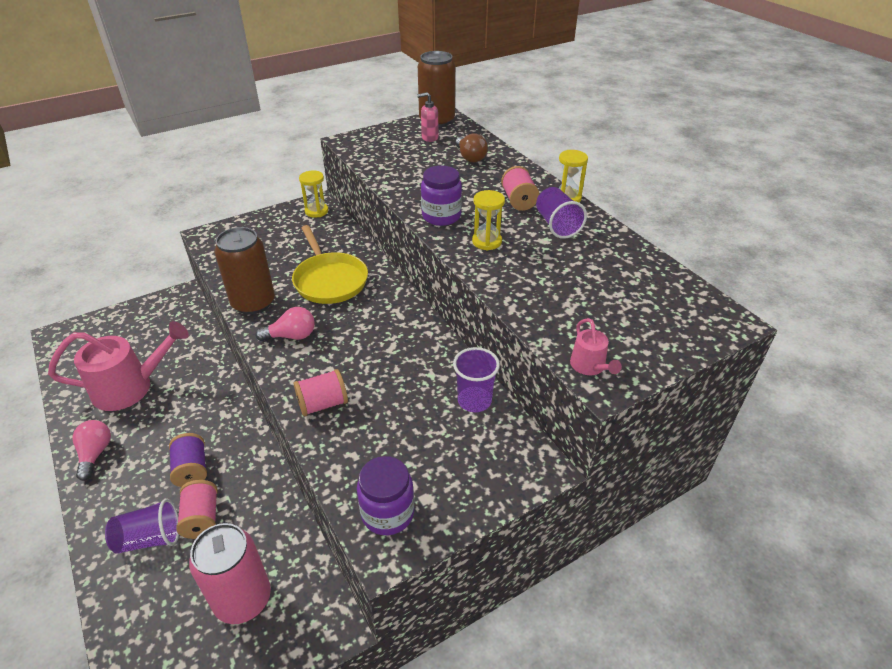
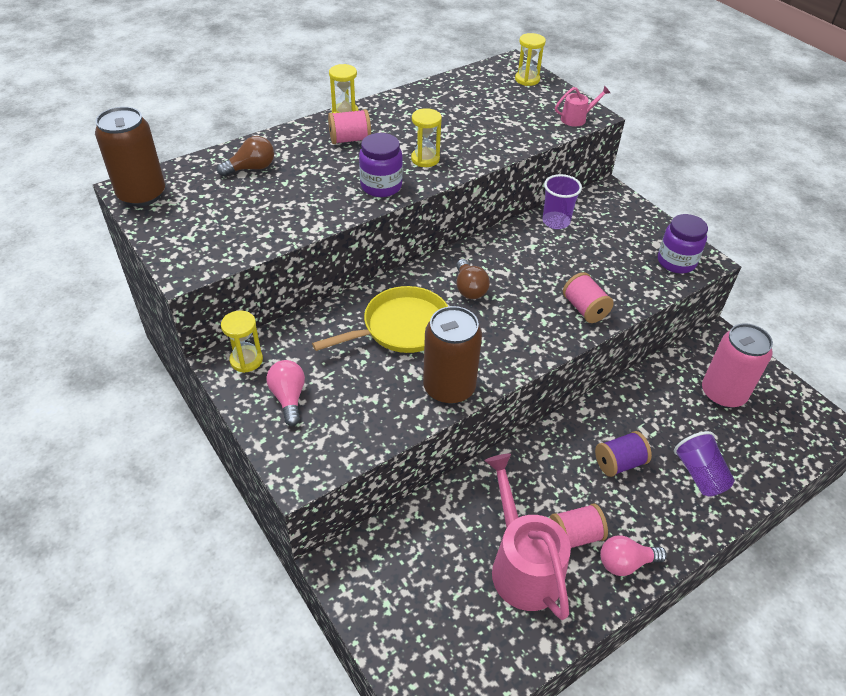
camera: 95 degrees left, 5 degrees up
(202, 518) = (667, 439): pink spool -> pink spool (575, 536)
(291, 336) = (499, 345): pink light bulb -> pink light bulb (288, 398)
(370, 322) = (469, 288): none -> brown light bulb
(429, 138) = (192, 199): pink soap dispenser -> none
(557, 225) = (394, 121): purple cup -> none
(685, 331) = (527, 79): none -> yellow hourglass

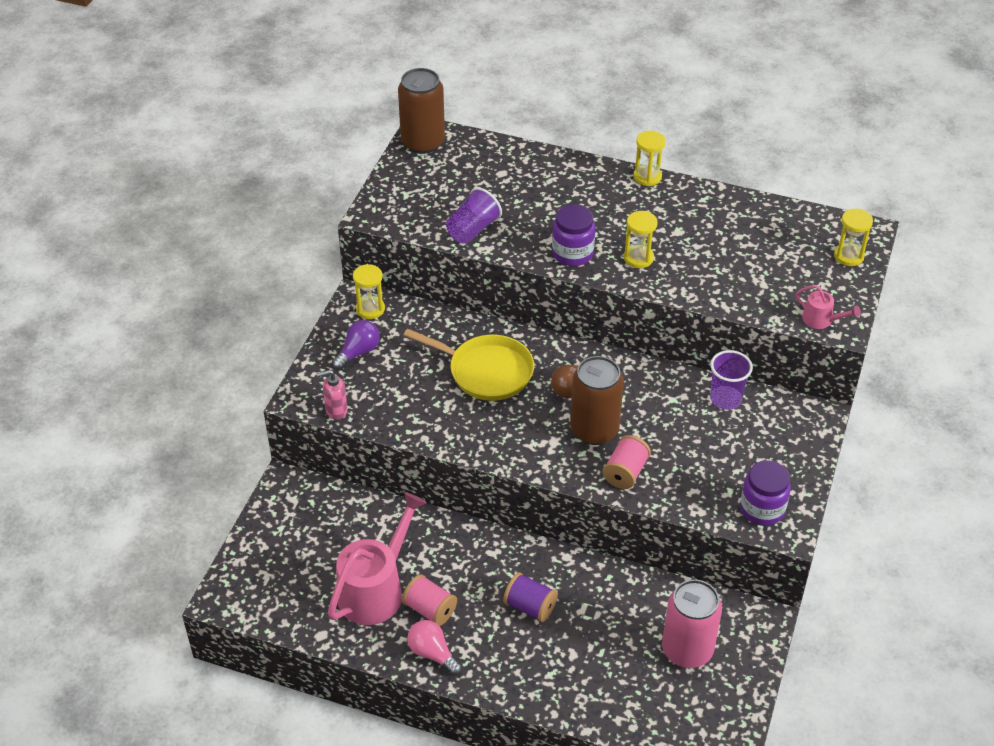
camera: 55 degrees right, 0 degrees up
(251, 168) = (513, 173): brown light bulb -> none
(288, 398) = (358, 352): pink light bulb -> purple light bulb
(343, 455) = (336, 410): none -> pink soap dispenser
(350, 139) = (613, 201): pink spool -> none
(449, 388) = (451, 432): brown can -> brown can (594, 430)
(699, 474) = (569, 668): purple cup -> purple cup (472, 230)

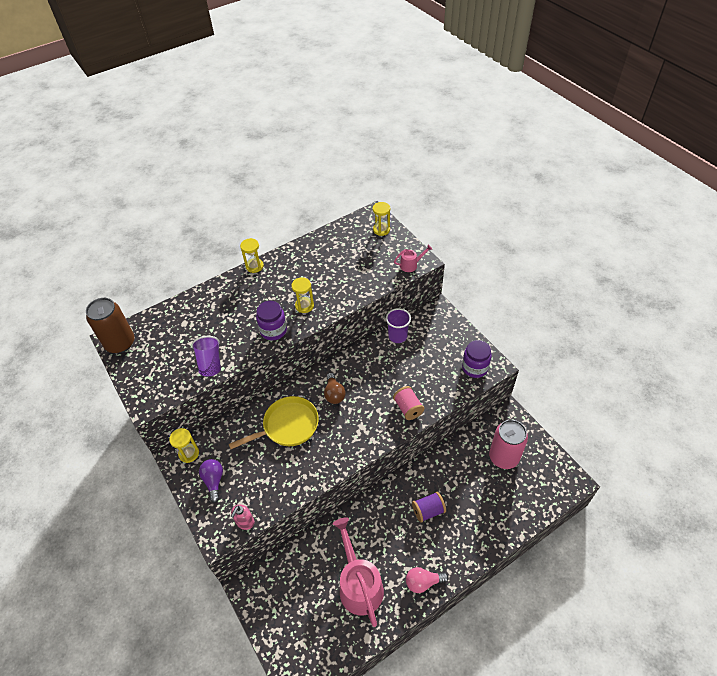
camera: 50 degrees left, 5 degrees up
(430, 609) = (393, 563): pink spool -> none
(594, 430) = (370, 403): brown can -> none

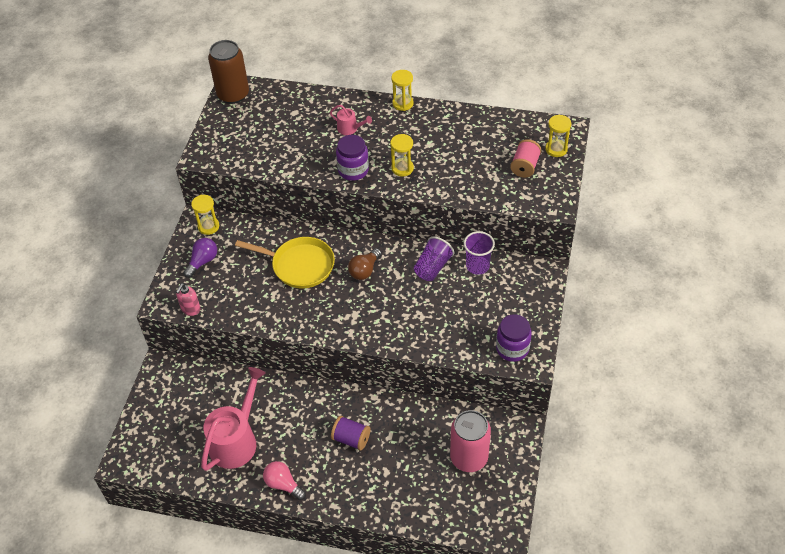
camera: 45 degrees right, 0 degrees up
(210, 363) = (277, 160): purple cup -> purple cup (432, 267)
(245, 522) = (190, 309): pink soap dispenser -> pink soap dispenser turned 45 degrees counterclockwise
(408, 408) = (410, 332): pink spool -> pink spool (525, 166)
(411, 265) = (541, 202): pink watering can -> pink watering can (350, 129)

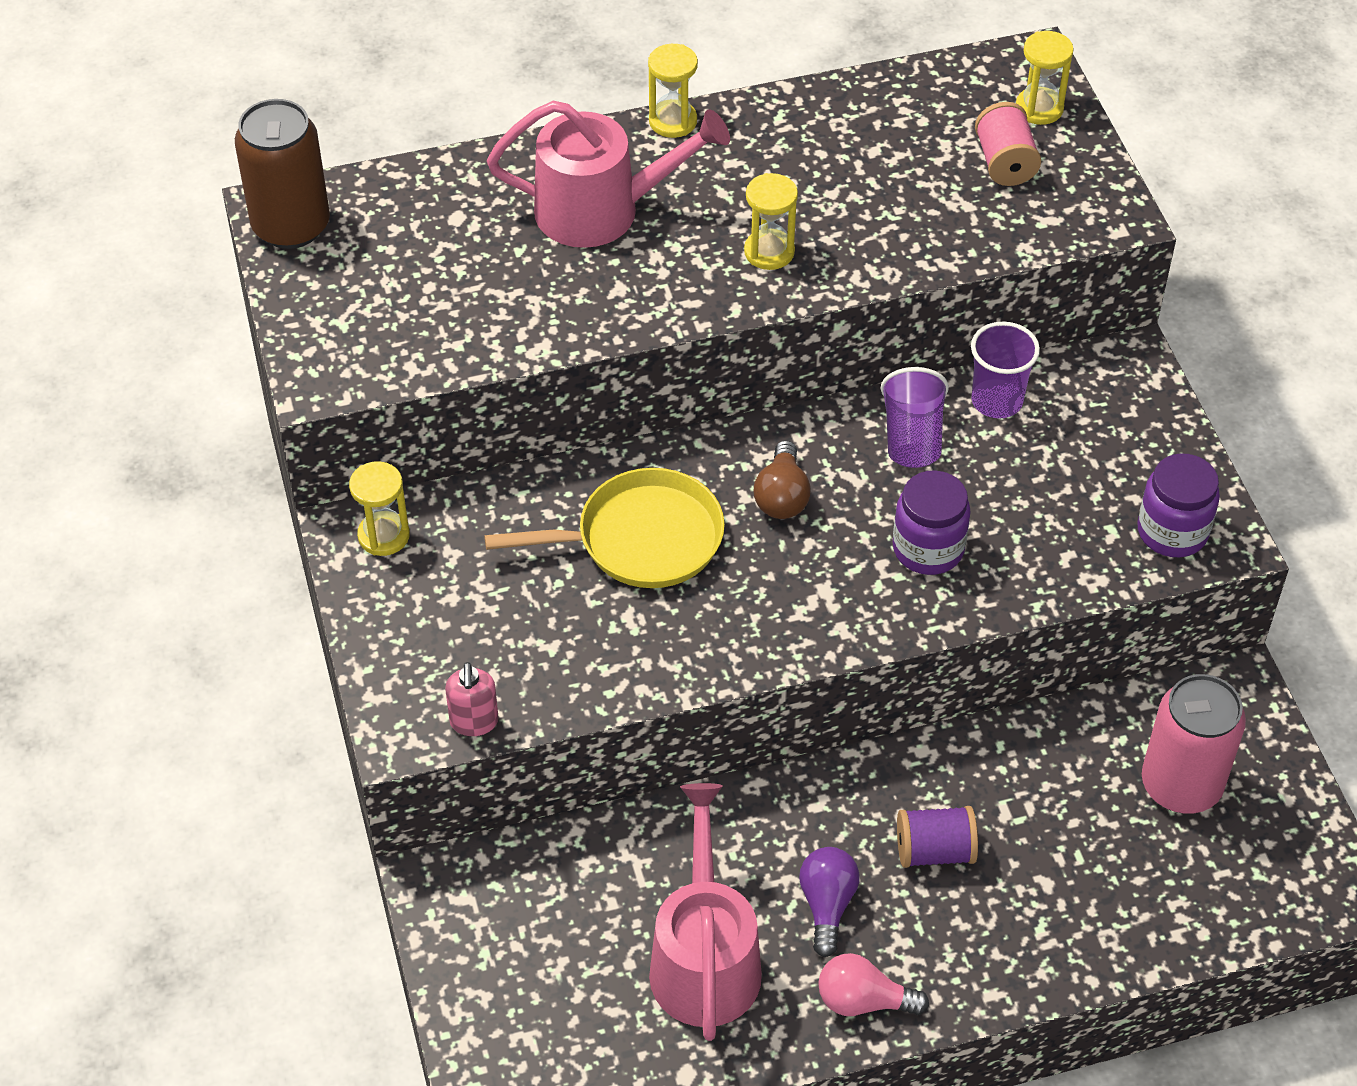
camera: 30 degrees left, 0 degrees up
(203, 261) = (426, 613): purple light bulb -> purple light bulb (827, 905)
(350, 129) = (601, 210): pink watering can -> pink watering can, size x2.17
(353, 170) = (672, 292): purple jar -> purple jar (928, 549)

